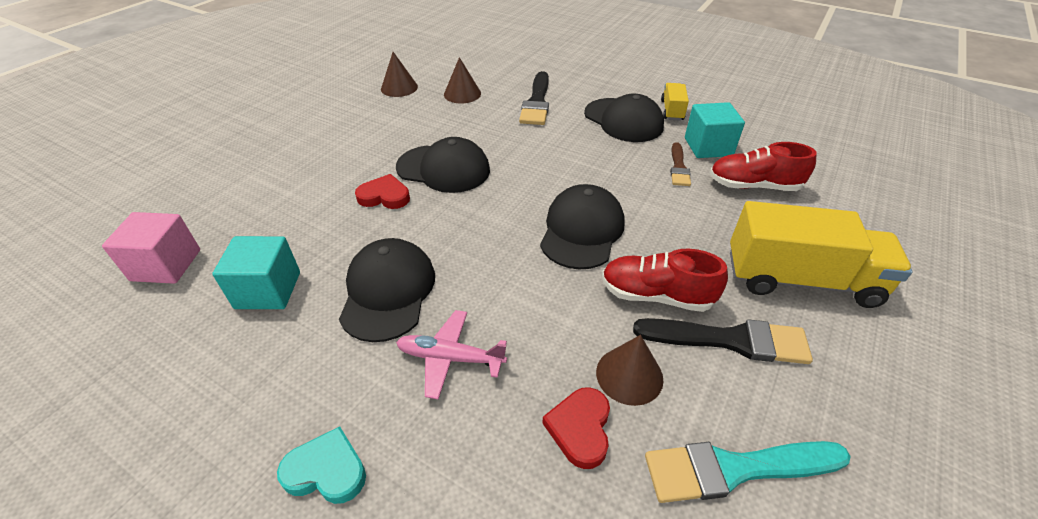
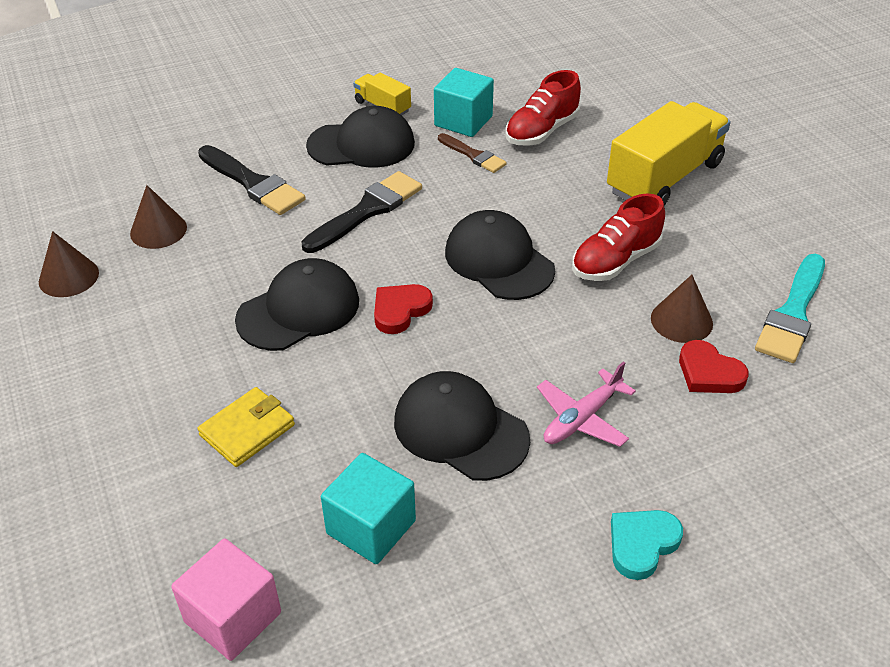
camera: 55 degrees left, 0 degrees up
(324, 198) = (247, 430): none -> yellow wallet
(384, 196) = (299, 377): red heart -> red heart (400, 310)
(730, 340) = (691, 250): black brush -> black brush (367, 211)

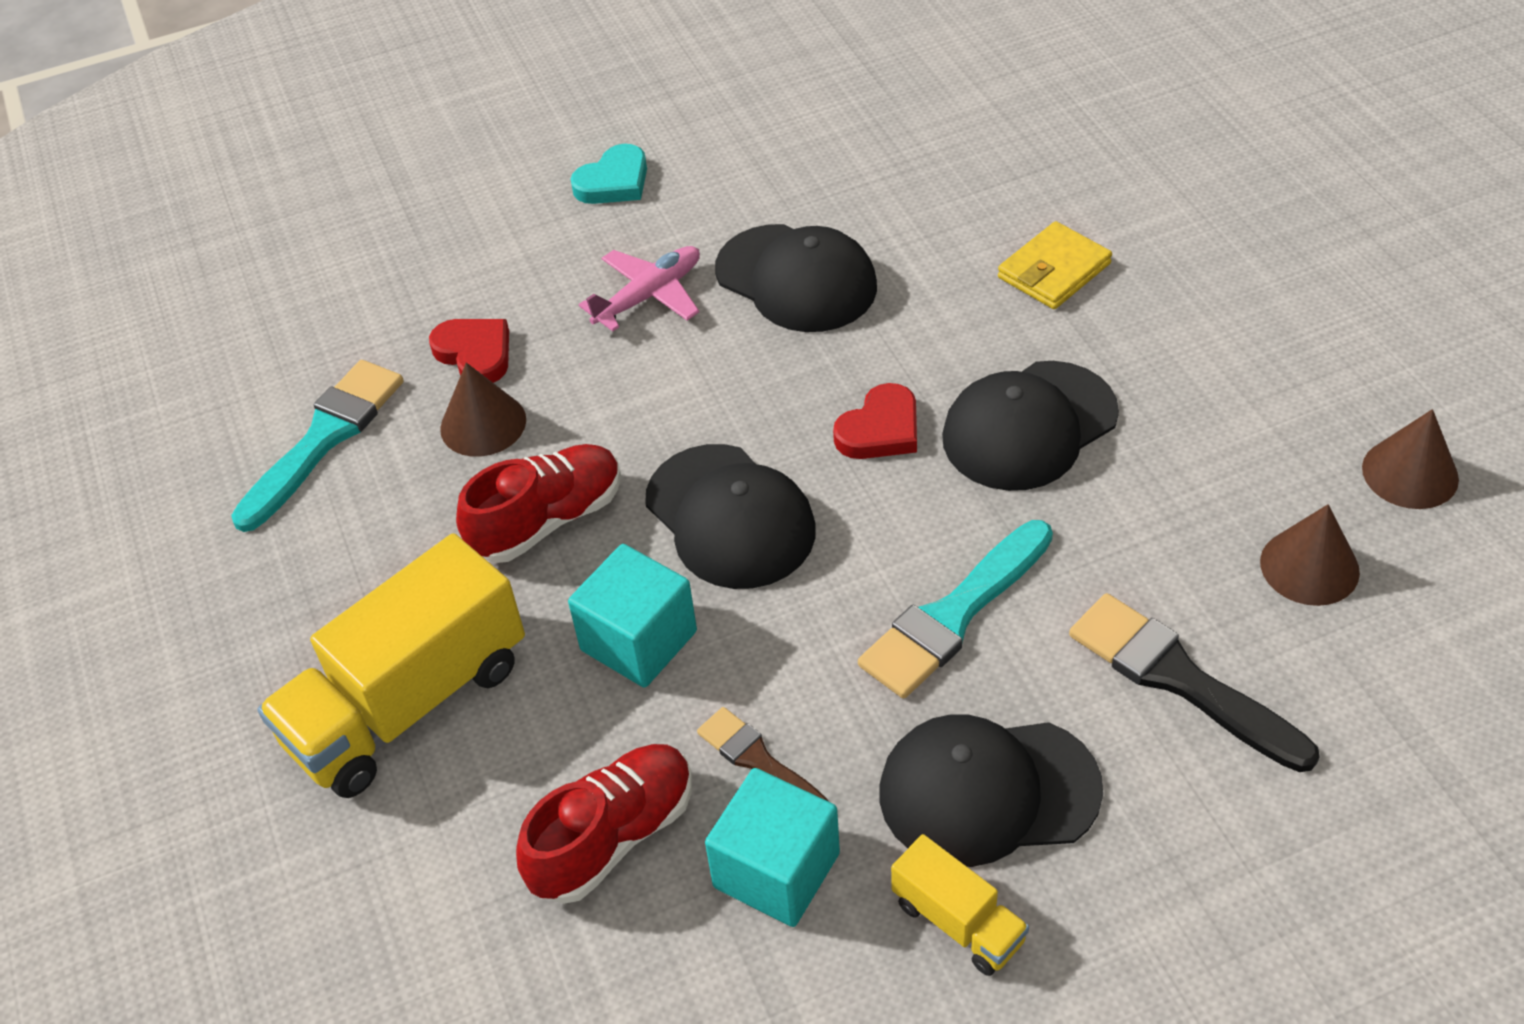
camera: 175 degrees left, 5 degrees up
(233, 617) = (1016, 115): pink cube -> none
(367, 211) = (953, 615): black brush -> turquoise brush
(371, 527) = (892, 186): turquoise cube -> turquoise cube (638, 640)

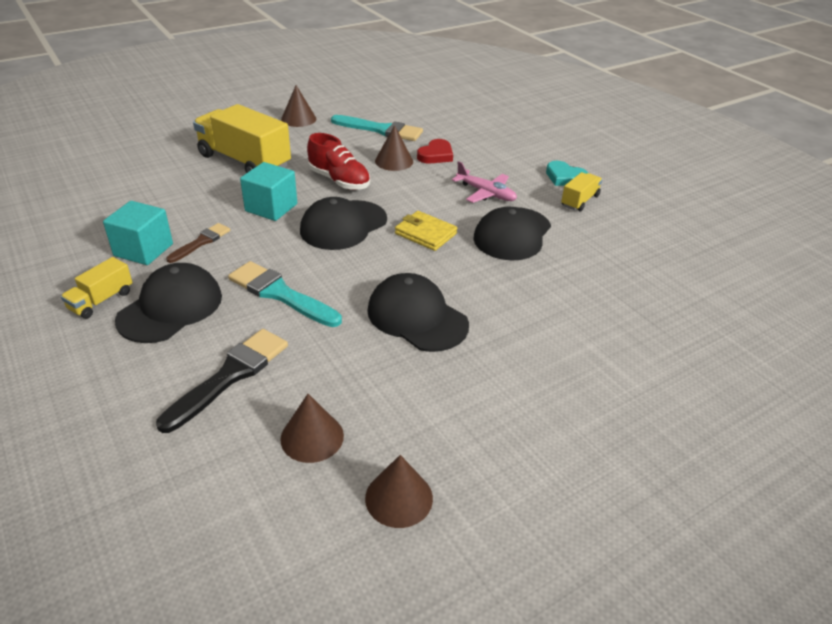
camera: 75 degrees right, 10 degrees down
(206, 598) = (298, 119): none -> brown cone
(613, 837) = (171, 210): red shoe -> none
(701, 177) = (579, 201): none -> yellow truck
(880, 429) = (406, 266): red heart -> none
(988, 791) = (170, 308): black cap -> black cap turned 45 degrees clockwise
(1054, 271) = (552, 325): yellow wallet -> yellow wallet (425, 234)

